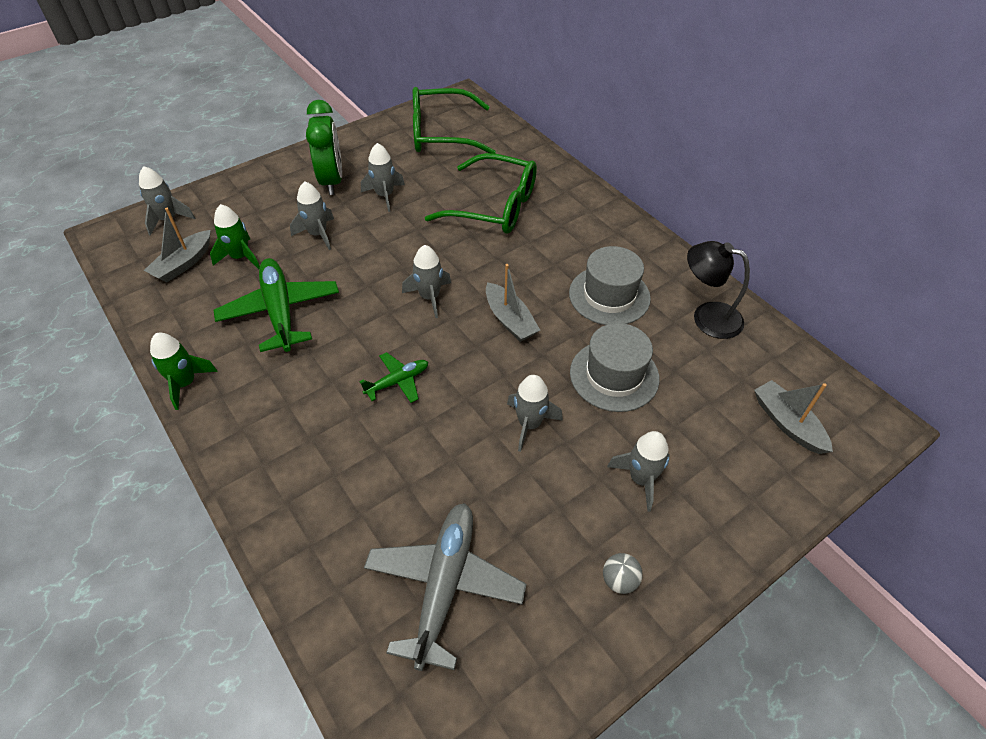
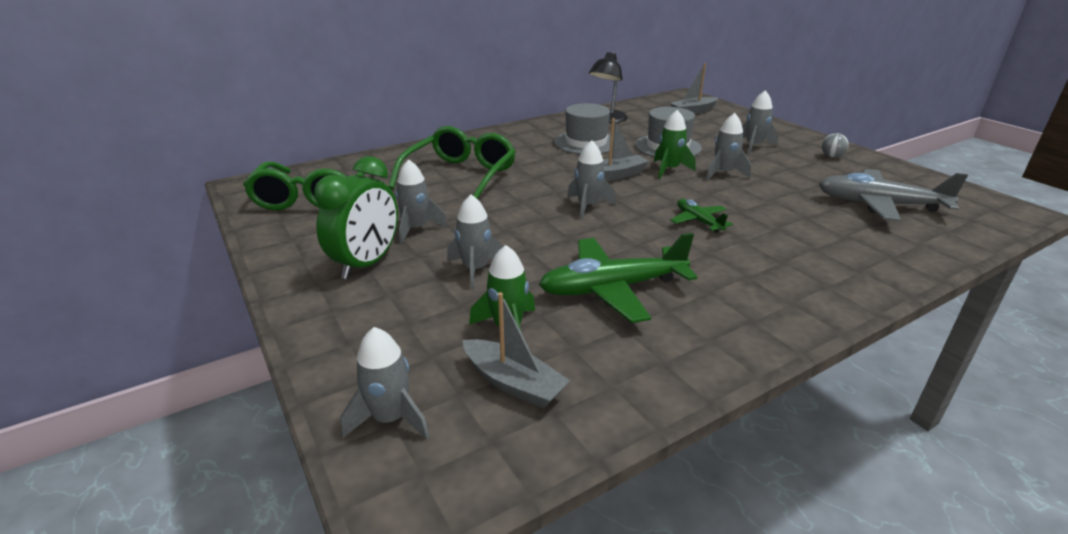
camera: 85 degrees left, 20 degrees down
(185, 383) = (744, 351): green rocket -> green rocket (669, 170)
(332, 181) = (367, 264): green clock -> green clock turned 120 degrees clockwise

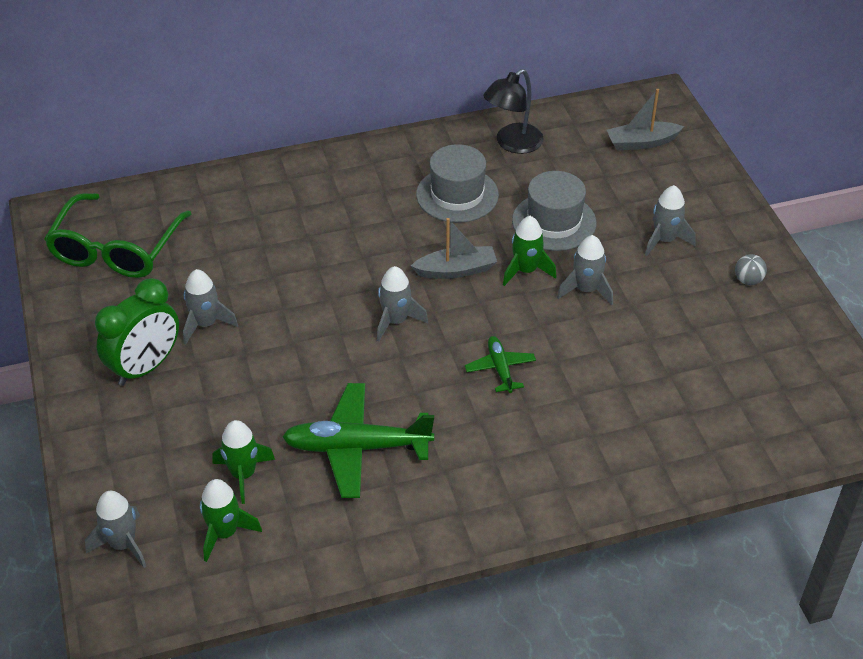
camera: 15 degrees right, 15 degrees up
(460, 176) = (281, 238): green glasses -> none
(475, 270) = (242, 396): grey rocket -> none
(513, 383) = (225, 533): grey boat -> green rocket
(879, 205) = (724, 381): grey plane -> none

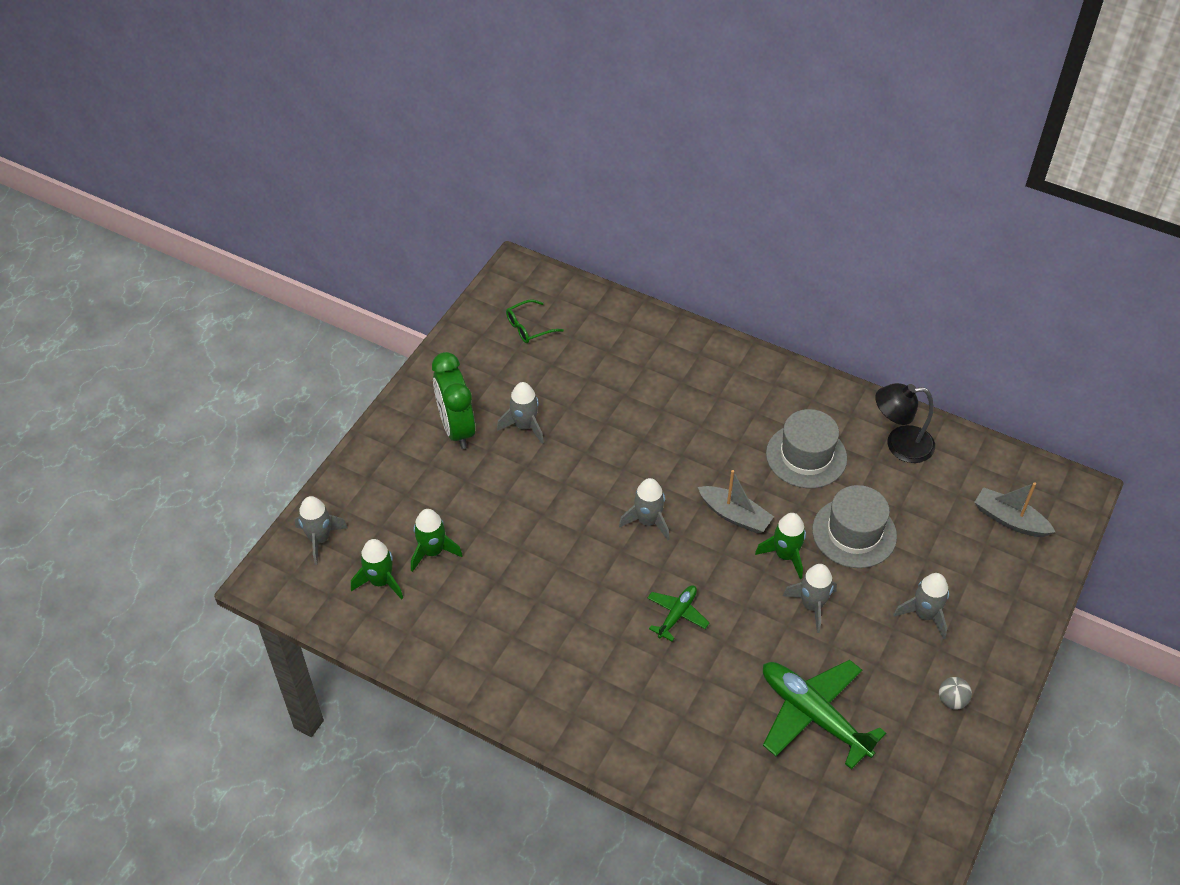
camera: 45 degrees right, 5 degrees up
(116, 249) = (529, 327): green glasses -> green glasses, size x0.47
(146, 367) = (456, 428): green clock -> green clock turned 75 degrees clockwise
(356, 448) = (519, 592): green plane -> green plane (813, 715)

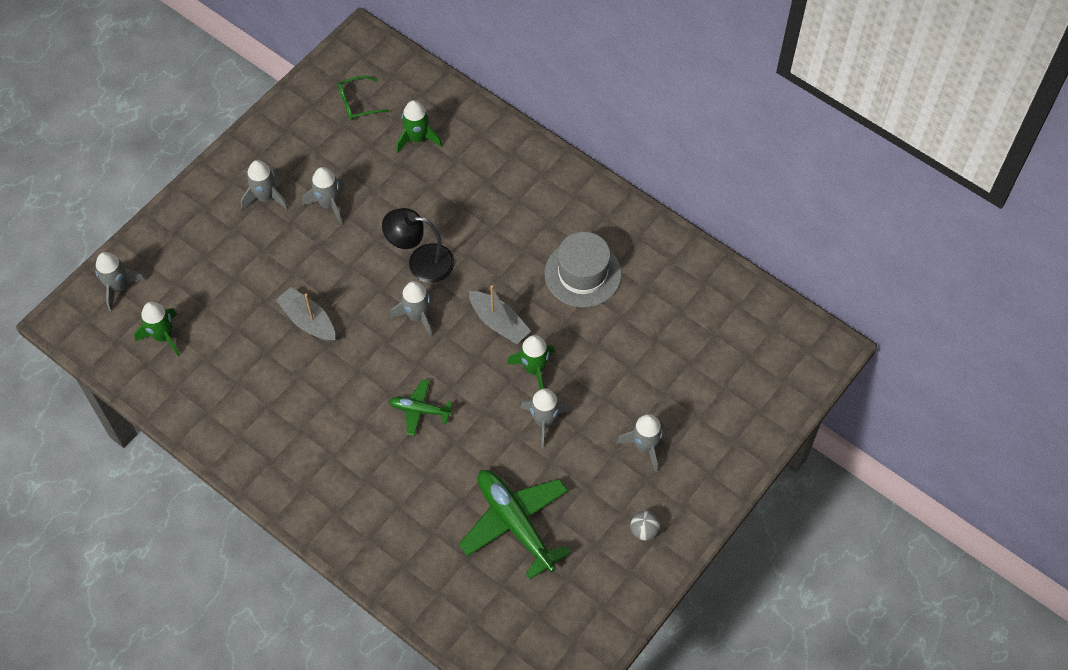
camera: 10 degrees right, 10 degrees up
(433, 551) = (216, 315): green rocket -> green rocket (417, 138)
(456, 428) = (266, 197): green clock -> grey rocket
(677, 614) = (419, 410): green plane -> green plane turned 120 degrees counterclockwise
(854, 533) = (604, 357): grey hat -> none
(900, 444) = (674, 276): black lamp -> black lamp (421, 262)
(1009, 520) = (754, 367): grey boat -> grey boat (308, 321)

